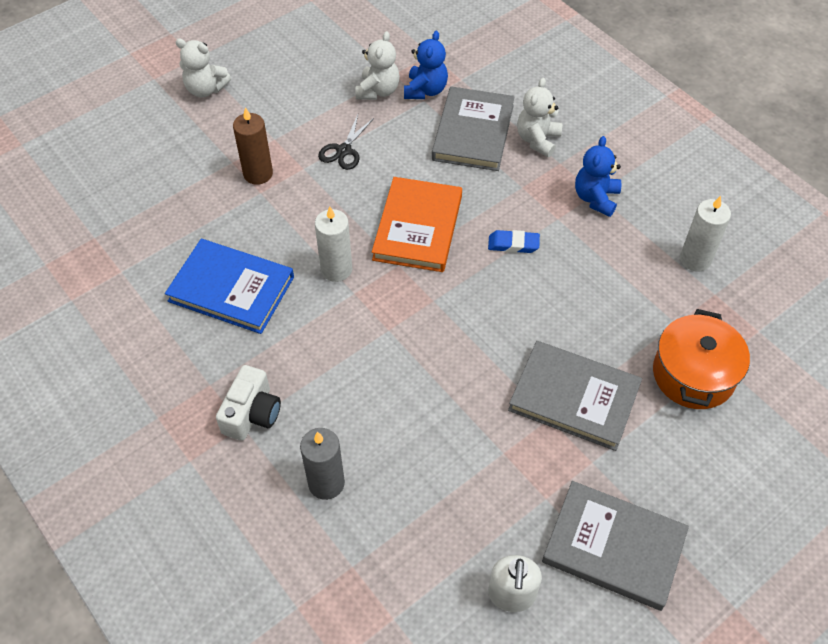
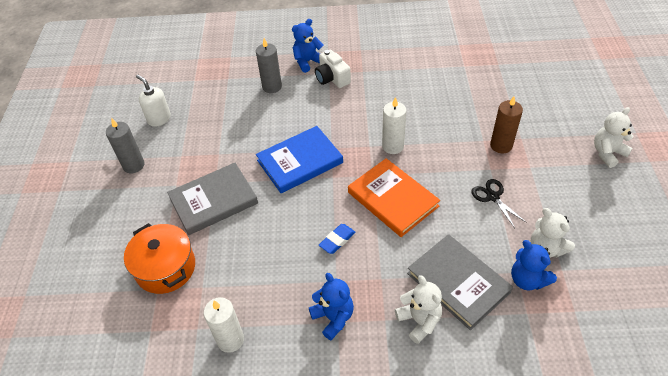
camera: 130 degrees right, 5 degrees down
(231, 289) = (416, 100): blue book -> blue book (300, 161)
(234, 473) = (308, 62): none -> blue teddy bear
(614, 547) = (133, 165): grey book -> grey candle

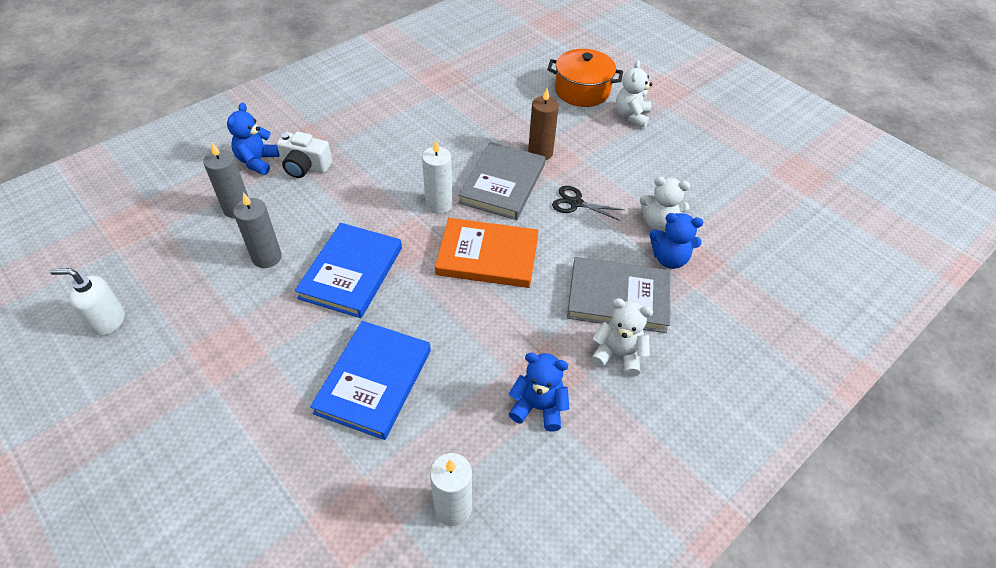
camera: 45 degrees left, 0 degrees up
(133, 165) = (124, 397): grey candle -> grey candle (267, 257)
(165, 268) = (294, 488): orange pot -> orange pot (582, 91)
(213, 200) = (284, 373): grey book -> grey book (502, 184)
(254, 236) = (373, 381): none -> blue book
(337, 240) = (470, 329): blue eraser -> none

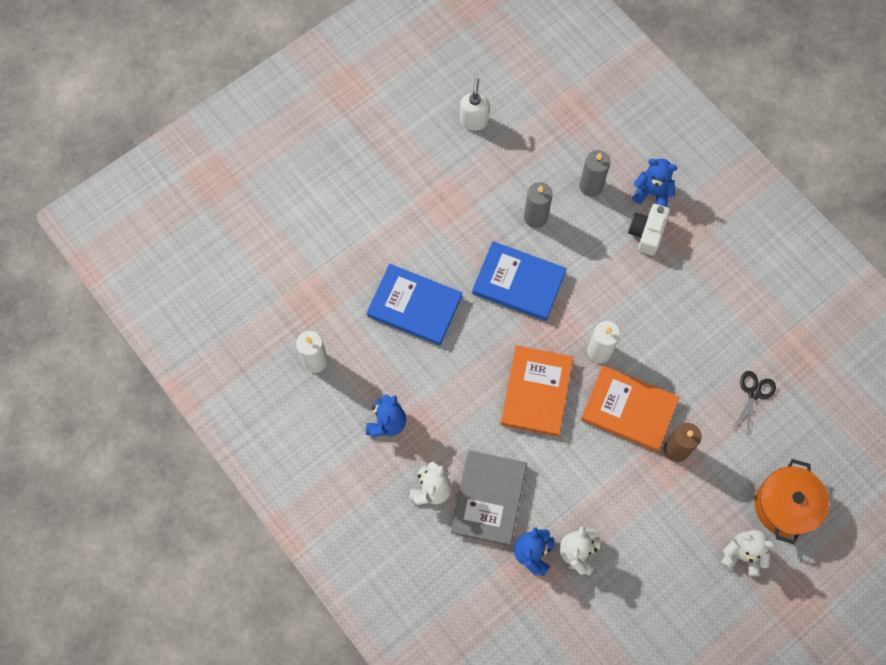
camera: 95 degrees right, 20 degrees up
(502, 184) = (629, 409): grey book -> orange book
(576, 203) = (604, 476): black scissors -> black scissors (754, 393)

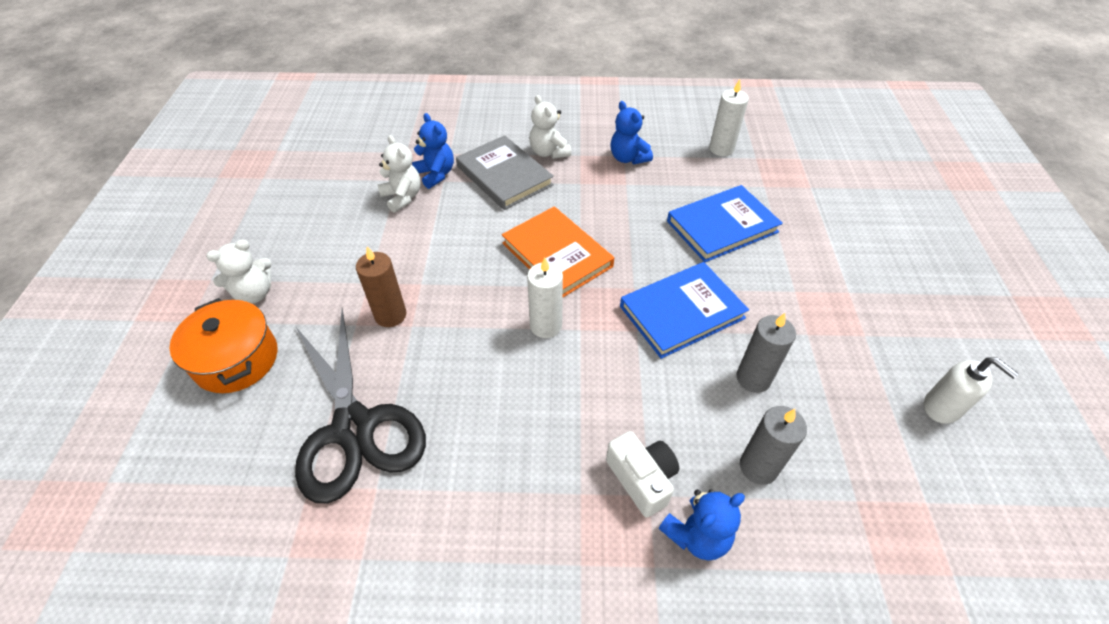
camera: 130 degrees right, 20 degrees down
(629, 409) = (466, 307): orange book -> none
(754, 393) = (354, 428): black scissors -> black scissors, size x2.36

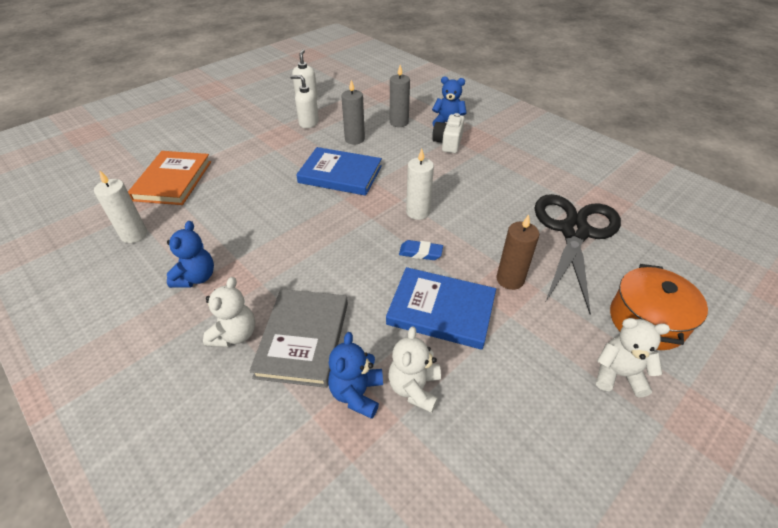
camera: 135 degrees left, 5 degrees down
(494, 285) = (420, 253): none -> blue eraser
(557, 255) = (358, 244): orange book -> orange book (173, 180)
(722, 226) = (243, 193): blue book -> blue book (441, 310)
(845, 360) = (308, 123): none -> white soap dispenser

